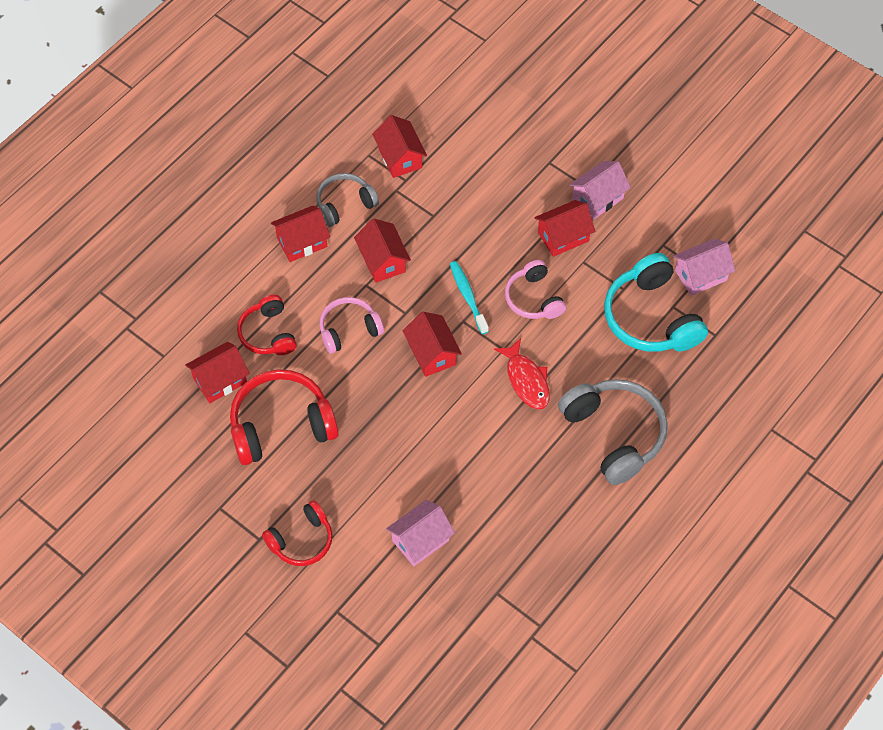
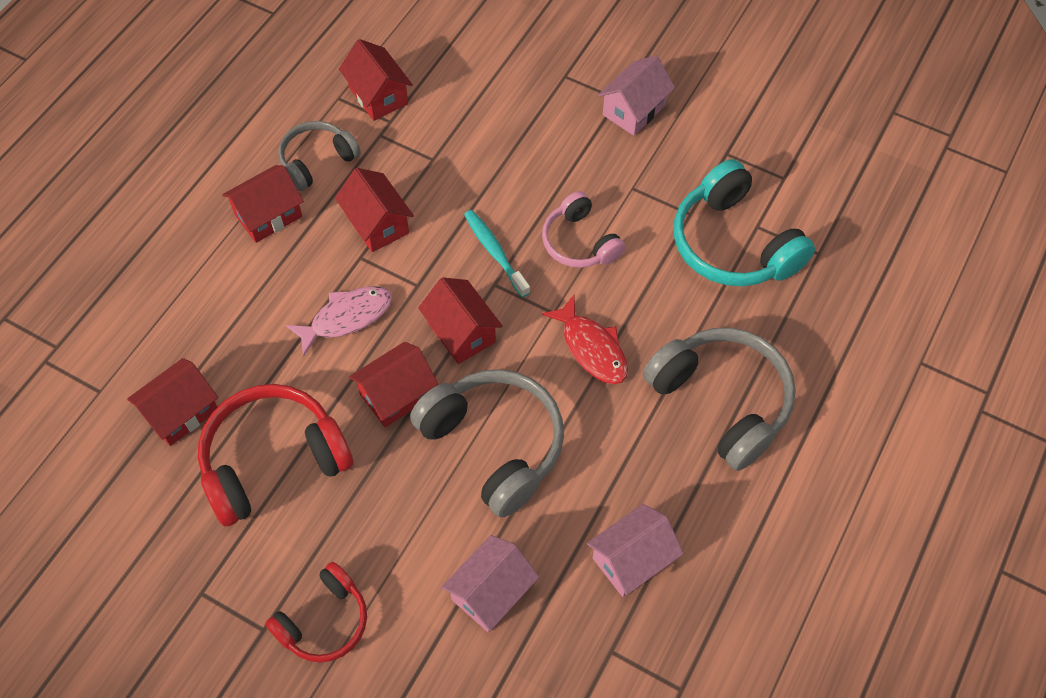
camera: 10 degrees left, 0 degrees up
(268, 333) = (239, 339): red headphones -> none
(349, 329) = (346, 318): pink headphones -> pink fish
(441, 439) = (494, 445): none -> grey headphones
(563, 237) = (601, 161): red house -> red house (396, 395)
(701, 275) = (782, 183): pink house -> pink house (632, 560)

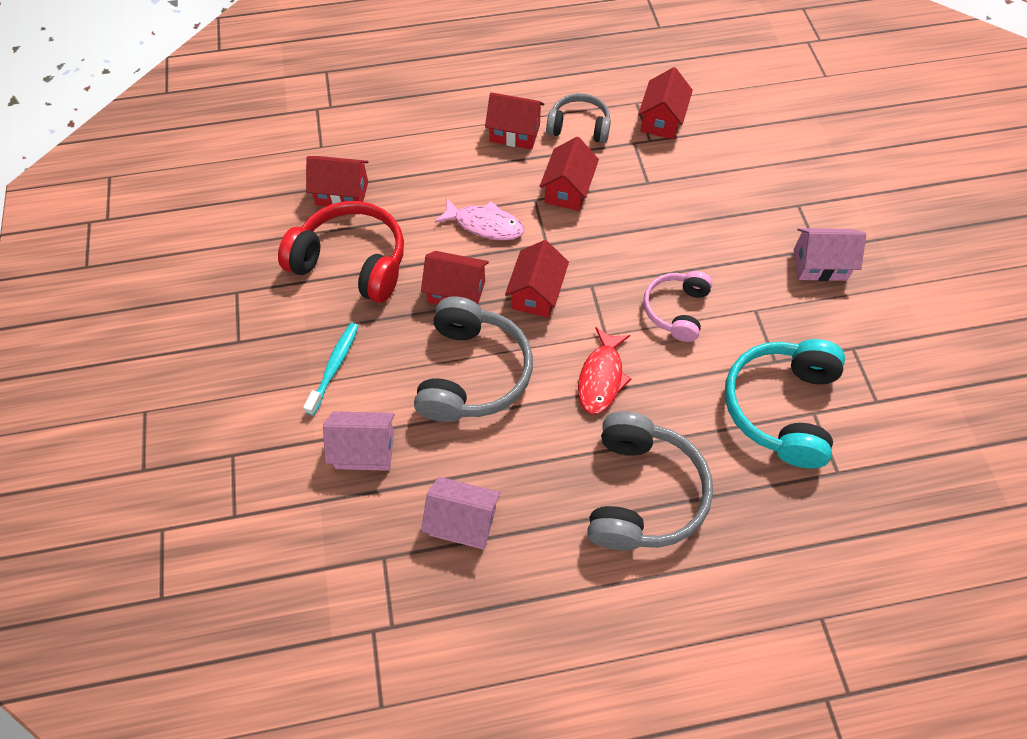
camera: 50 degrees right, 0 degrees up
(324, 621) = (268, 369): red headphones -> none
(495, 252) = (615, 267): turquoise toothbrush -> turquoise toothbrush (334, 367)

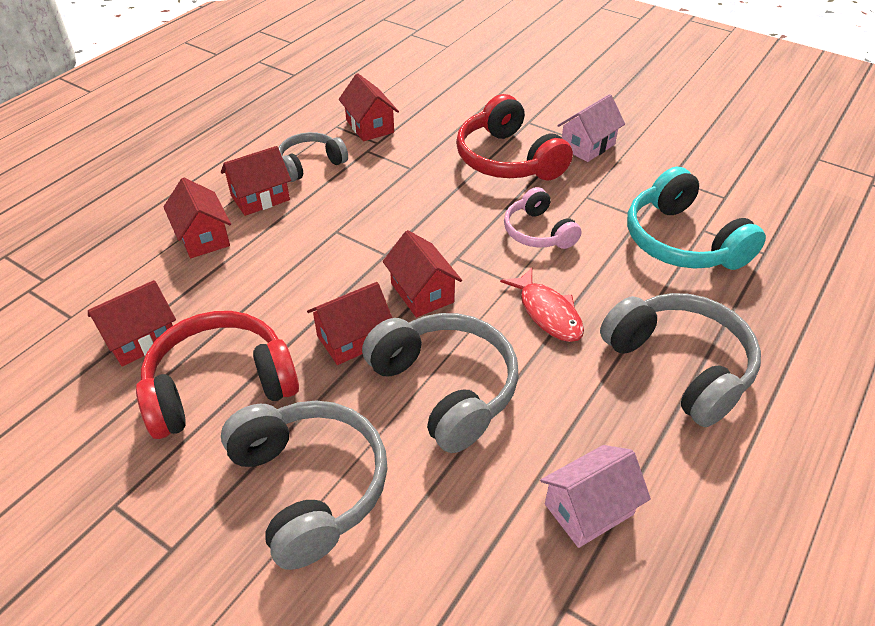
camera: 45 degrees left, 15 degrees down
(334, 367) = (310, 486): turquoise toothbrush -> grey headphones
(365, 450) = (430, 531): pink house -> none
(485, 225) = (315, 275): pink fish -> none
(567, 190) = (355, 209): red house -> red house (203, 237)
(734, 229) = (507, 159): none -> red headphones

